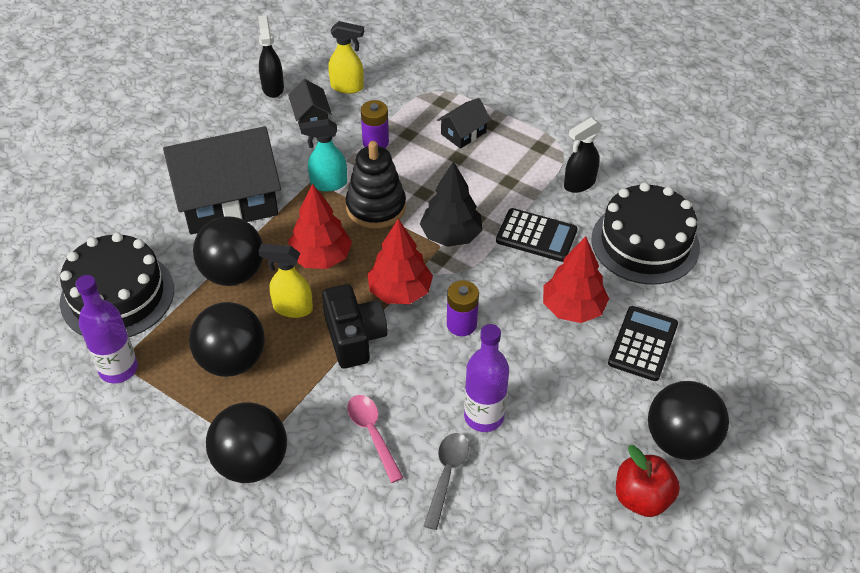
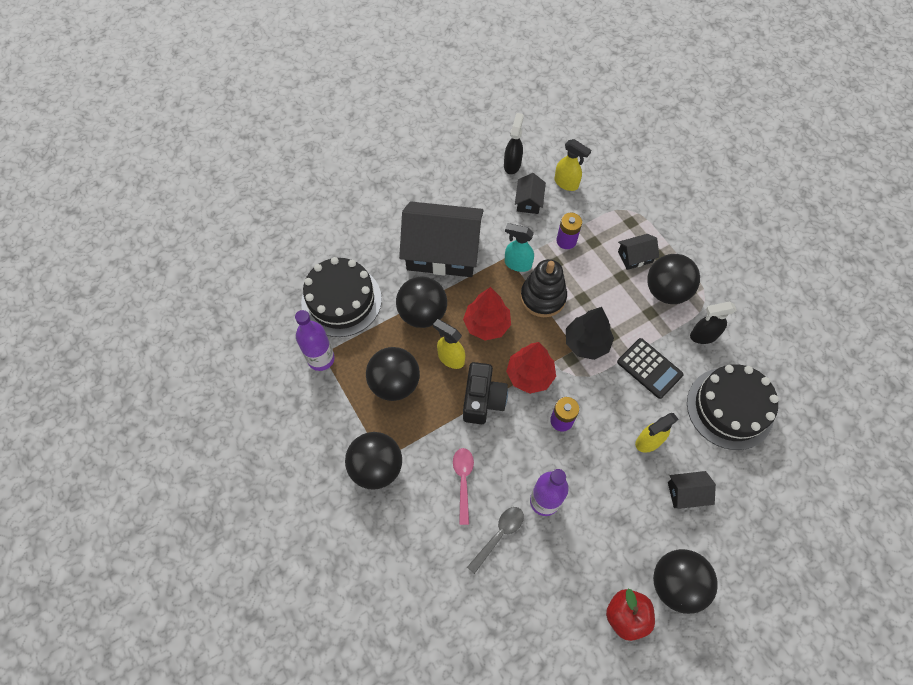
camera: 25 degrees right, 15 degrees up
(516, 154) = (666, 291): none -> black ball
(573, 309) = (648, 441): red tree -> yellow spray bottle
(643, 344) = (686, 493): black calculator -> black house

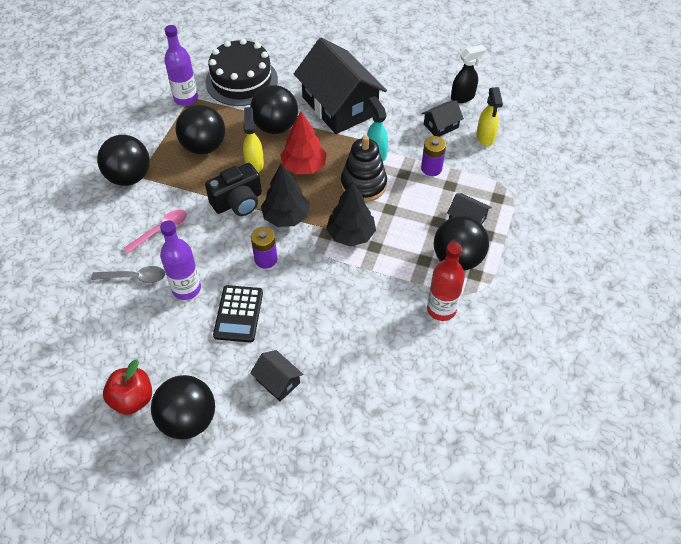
camera: 50 degrees right, 10 degrees down
(530, 375) = (286, 217): red tree -> black tree
(648, 441) = (301, 327): yellow spray bottle -> none
(649, 368) = (370, 289): black calculator -> black calculator (238, 314)
(703, 336) = (441, 309): black spray bottle -> red bottle
(730, 408) = (389, 368): black cake -> none

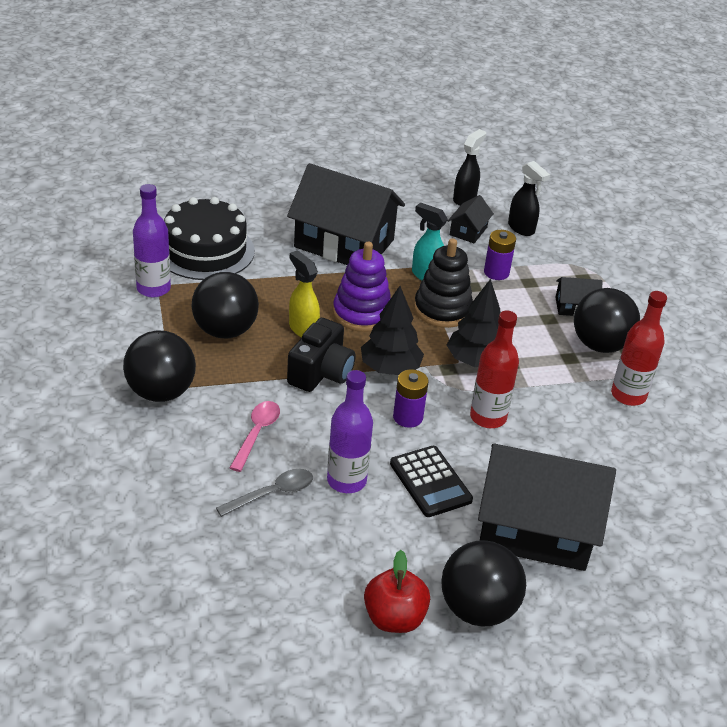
camera: 35 degrees left, 15 degrees down
(275, 127) = (291, 285): black ball -> none
(278, 381) = (535, 528): black house -> black house, size x2.31
(304, 167) = (362, 313): red tree -> purple stacking toy
(320, 282) = (488, 417): none -> red bottle
(485, 137) = (521, 228): yellow spray bottle -> black spray bottle

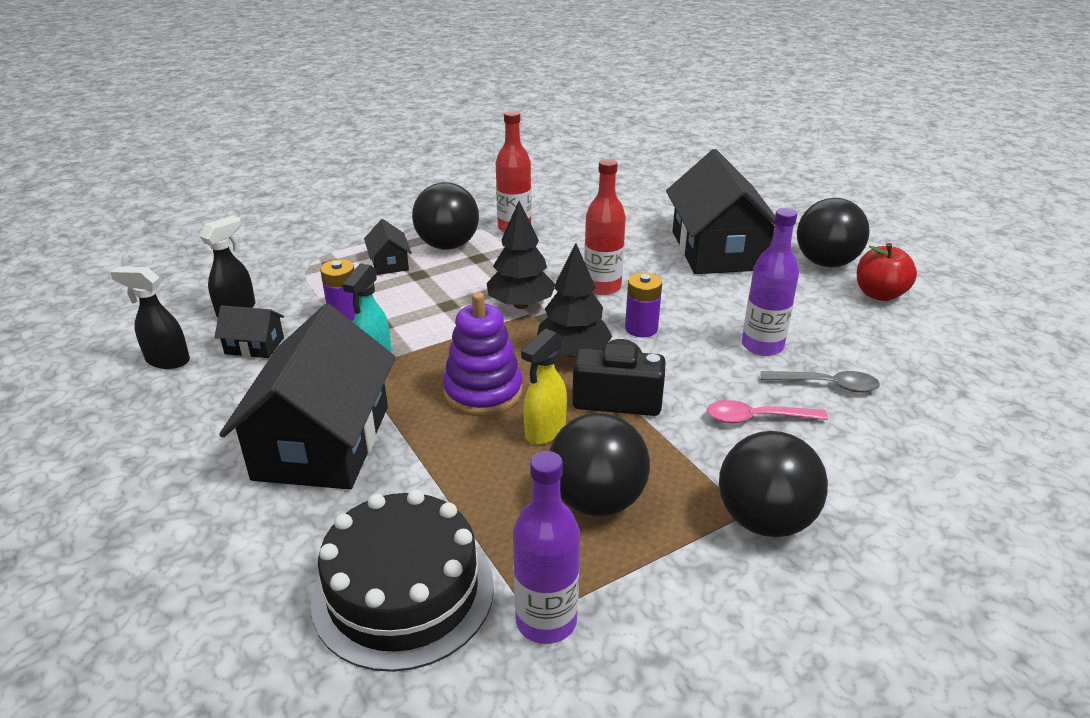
camera: 105 degrees left, 5 degrees down
(272, 494) = (826, 385): grey spoon -> grey spoon turned 150 degrees clockwise
(430, 482) = (716, 302): black calculator -> none
(442, 310) = (440, 337): black stacking toy -> none

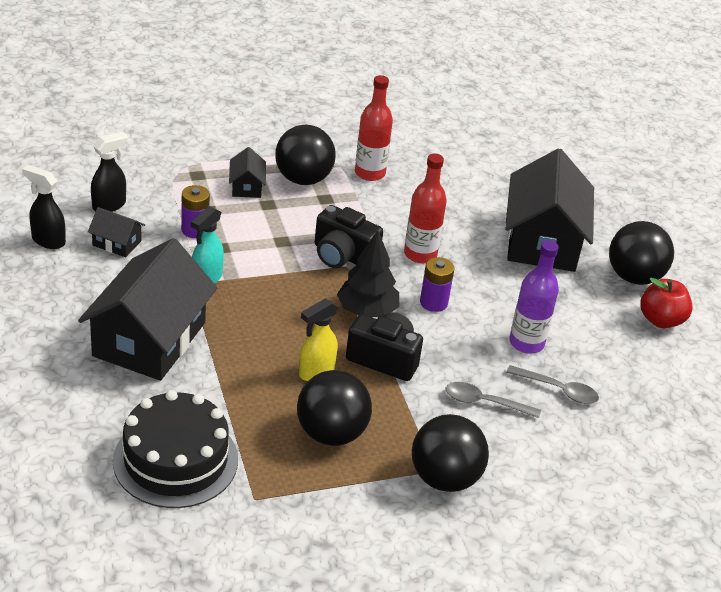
camera: 10 degrees right, 5 degrees up
(483, 392) = (282, 328): purple stacking toy -> none
(521, 305) = (343, 255): black tree -> black camera
(546, 621) = (262, 502): purple bottle -> none
(757, 418) = (485, 402): pink spoon -> grey spoon

